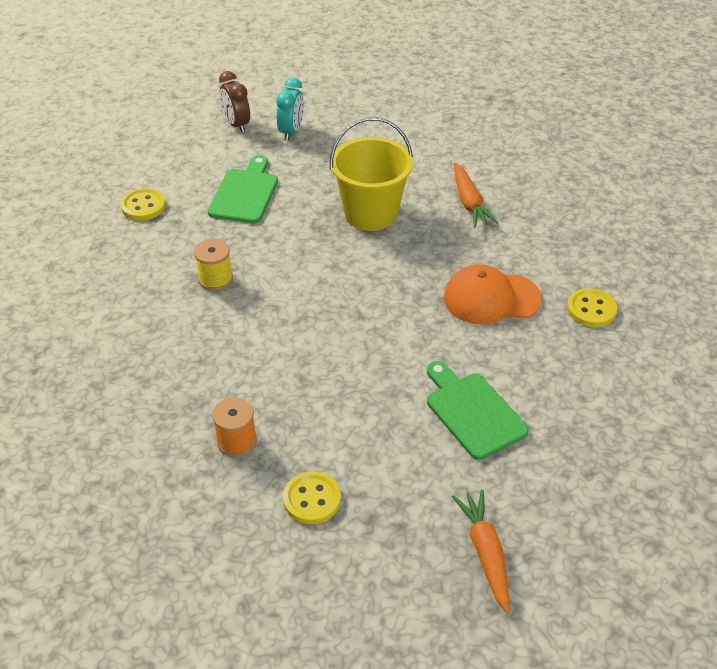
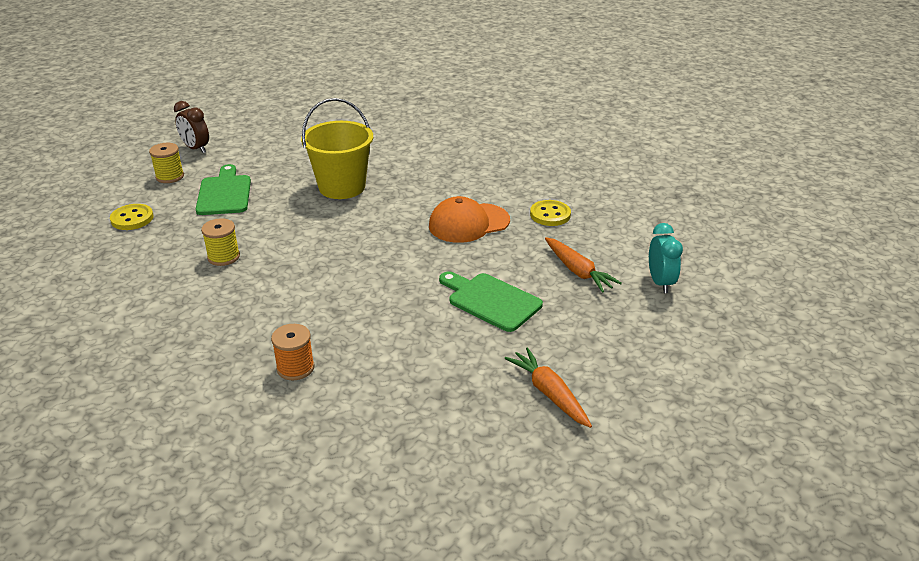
camera: 20 degrees left, 10 degrees down
(198, 158) = (170, 176): none -> yellow spool
(291, 132) = (247, 145): turquoise clock -> turquoise clock (660, 282)
(312, 499) = (383, 393): yellow button -> none
(469, 202) = (420, 165): orange carrot -> orange carrot (578, 271)

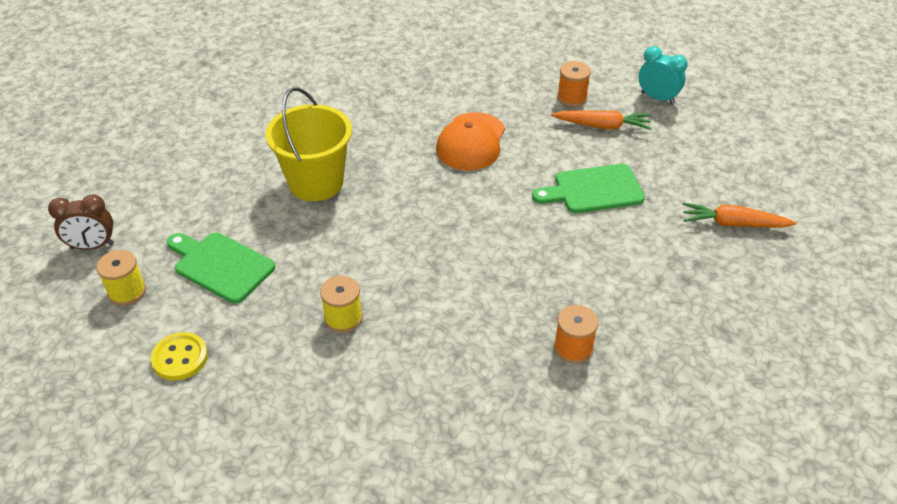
camera: 50 degrees left, 10 degrees up
(550, 215) = (510, 95): yellow button -> none
(591, 242) = (572, 98): none -> orange spool

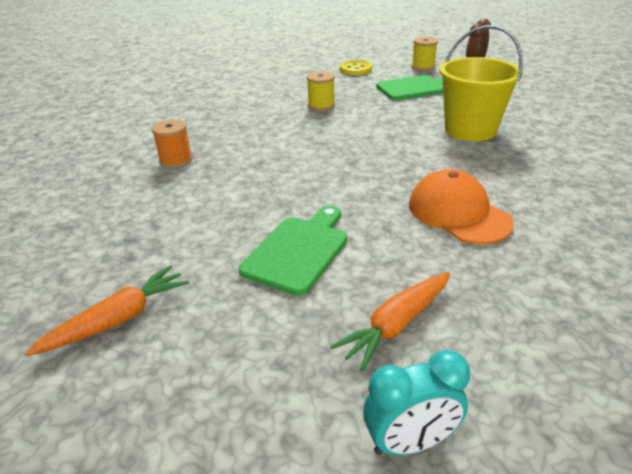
camera: 130 degrees right, 10 degrees down
(572, 98) = (488, 334): orange spool -> none

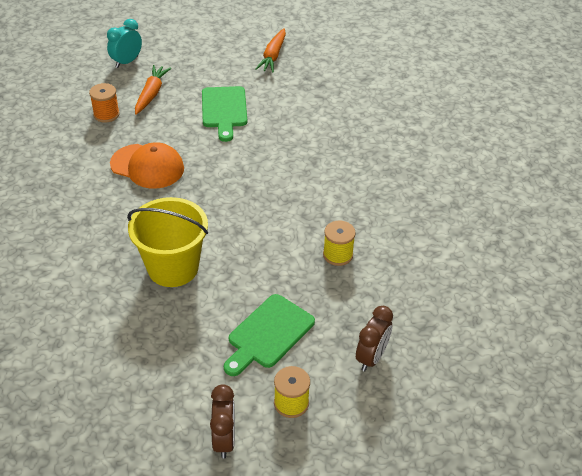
camera: 145 degrees right, 10 degrees up
(176, 160) = (375, 142): orange spool -> orange spool (106, 114)
(355, 69) = (371, 357): yellow button -> brown clock

